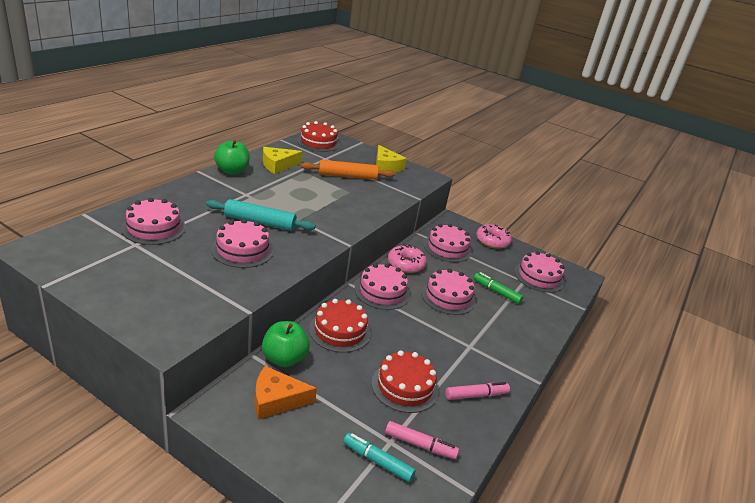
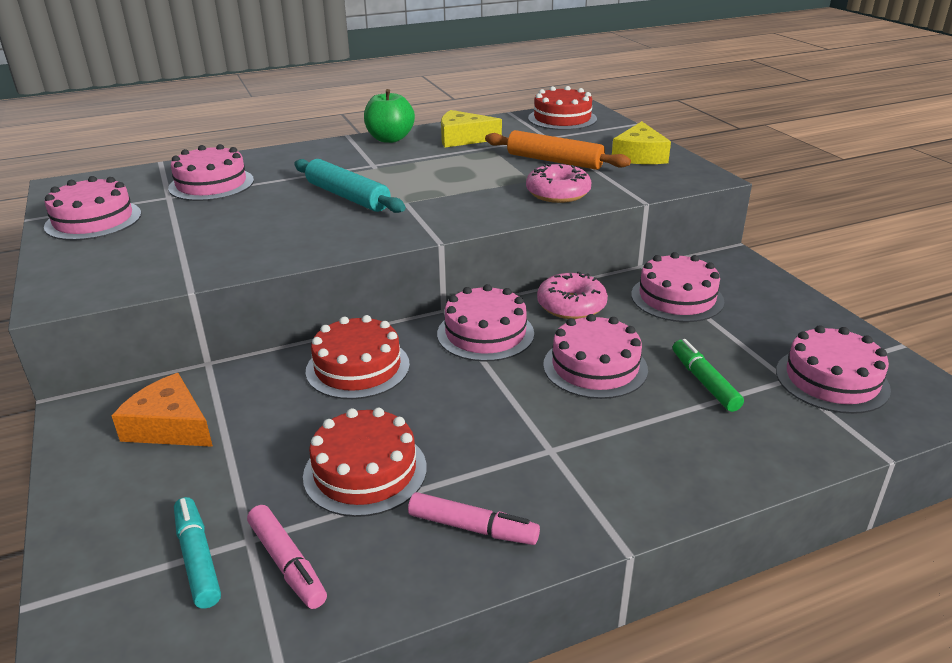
camera: 40 degrees right, 0 degrees up
(242, 250) = (281, 222): pink cake -> pink cake (93, 220)
(284, 359) = (240, 380): green apple -> none
(492, 241) = (786, 304): pink donut -> pink donut (558, 193)

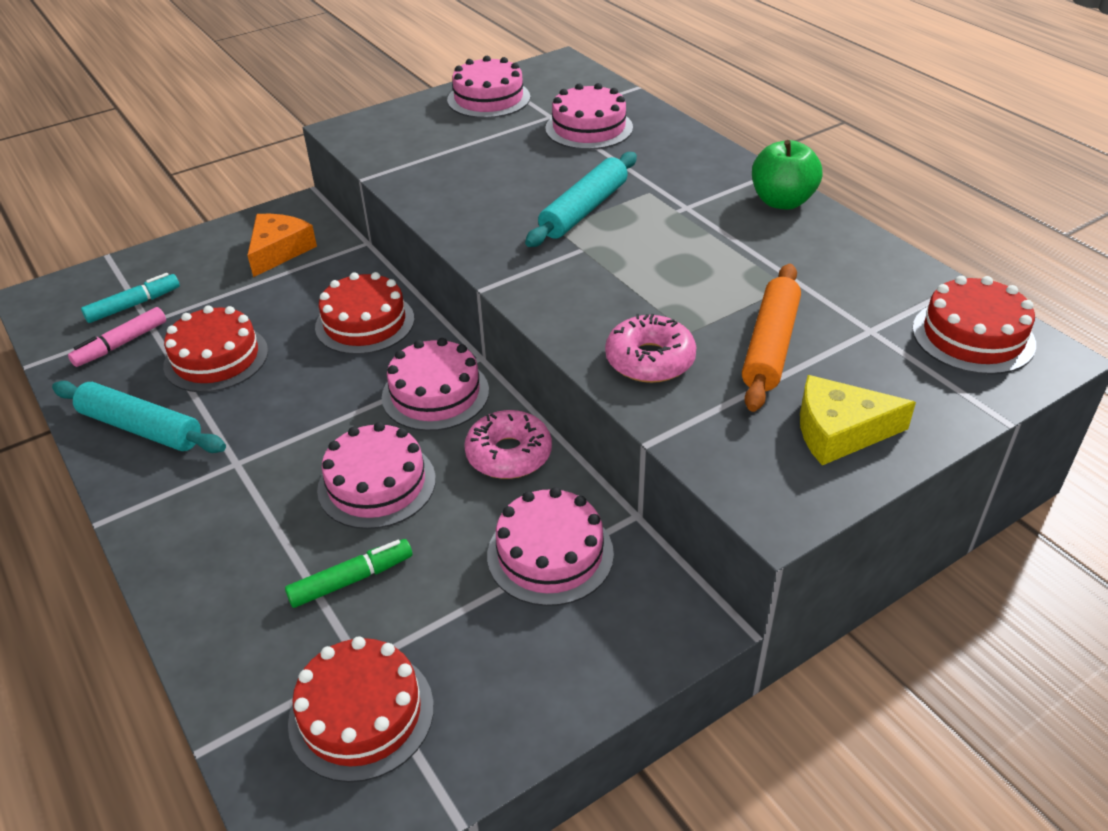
camera: 80 degrees right, 10 degrees up
(463, 138) = (817, 256): yellow cheese -> none
(472, 528) = (141, 428): pink marker -> turquoise rolling pin
(831, 380) = (361, 714): pink cake -> red cake

